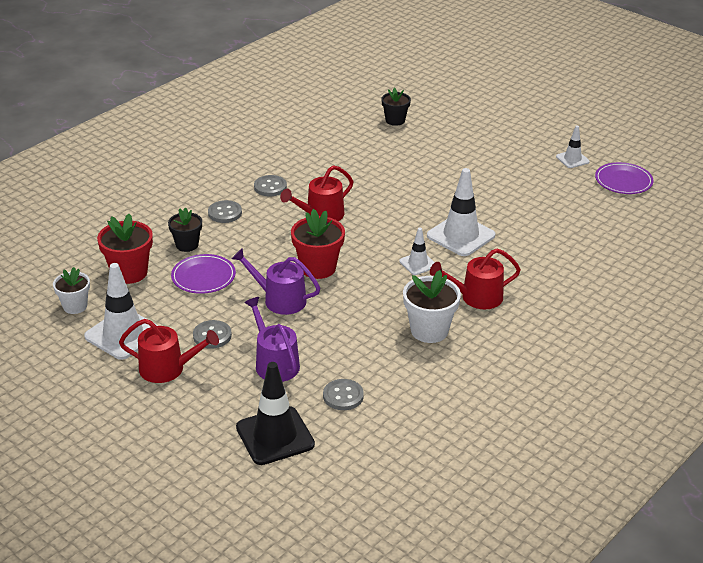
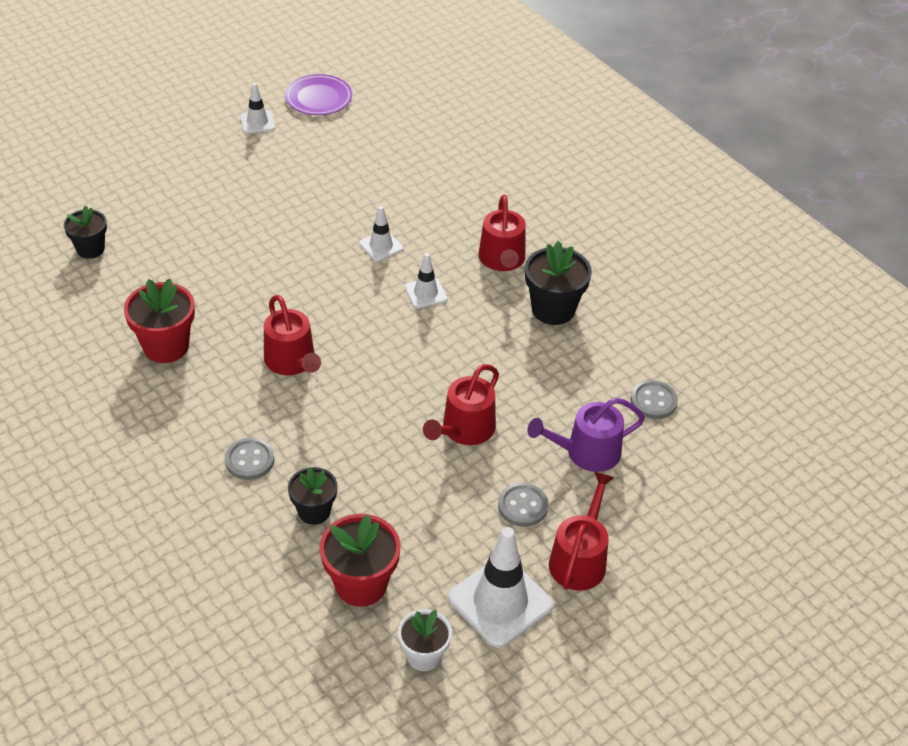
camera: 80 degrees left, 10 degrees up
(203, 277) = (394, 501): purple plate -> none
(270, 187) = (203, 402): grey button -> none
(275, 436) = (713, 470): black traffic cone -> none
(280, 300) = (464, 429): purple watering can -> red watering can
(318, 268) = (408, 383): red flower pot -> red flower pot (166, 346)
(429, 330) = (553, 309): white flower pot -> black flower pot
(461, 235) = (381, 246): white traffic cone -> white traffic cone, size x0.54

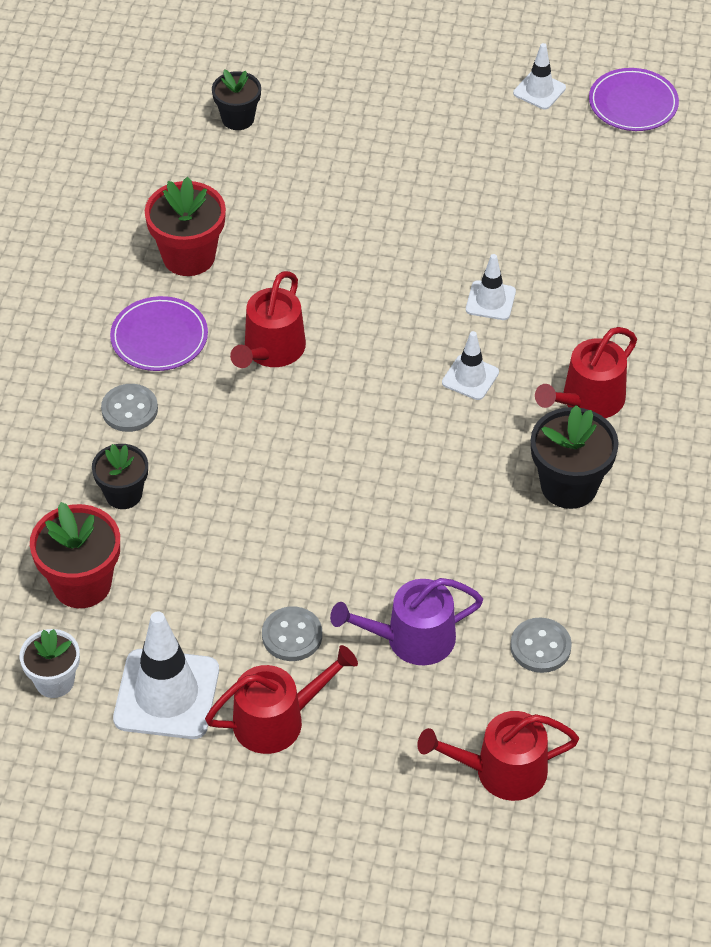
camera: 50 degrees right, 5 degrees up
(211, 405) = (159, 337): none -> purple plate
(464, 429) = (334, 529): red watering can -> red watering can (502, 771)
(587, 452) = (412, 639): purple watering can -> purple watering can turned 45 degrees counterclockwise

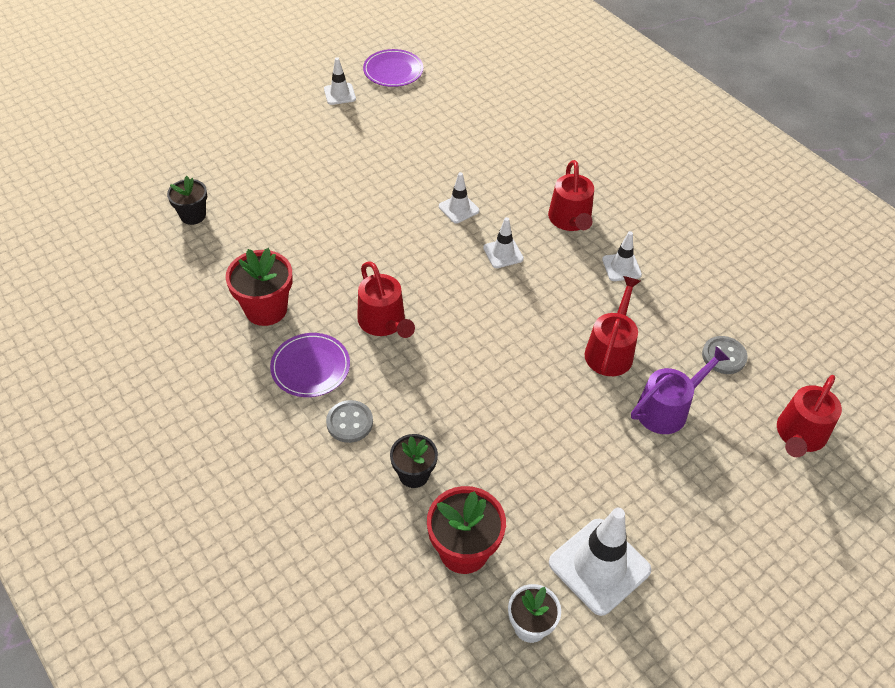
camera: 50 degrees left, 0 degrees up
(277, 720) = (671, 520): red watering can -> red watering can (610, 351)
(292, 635) = (611, 465): grey button -> none
(412, 639) = (667, 409): purple watering can -> purple watering can turned 150 degrees counterclockwise
(569, 486) = (621, 267): black flower pot -> white traffic cone

